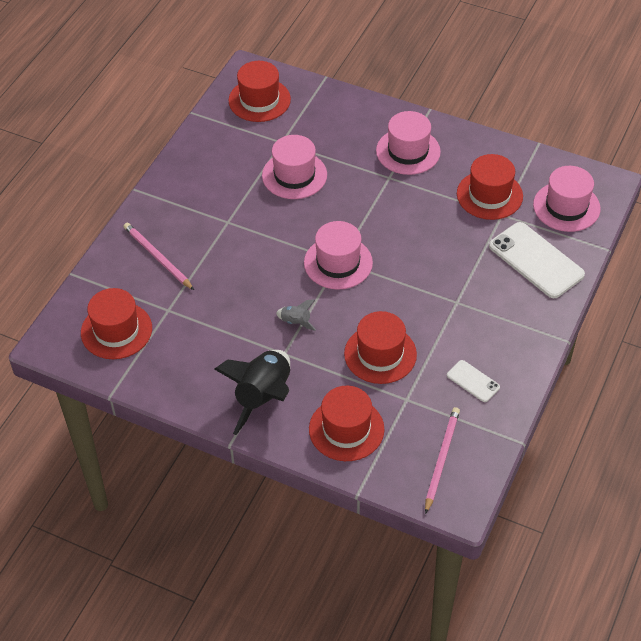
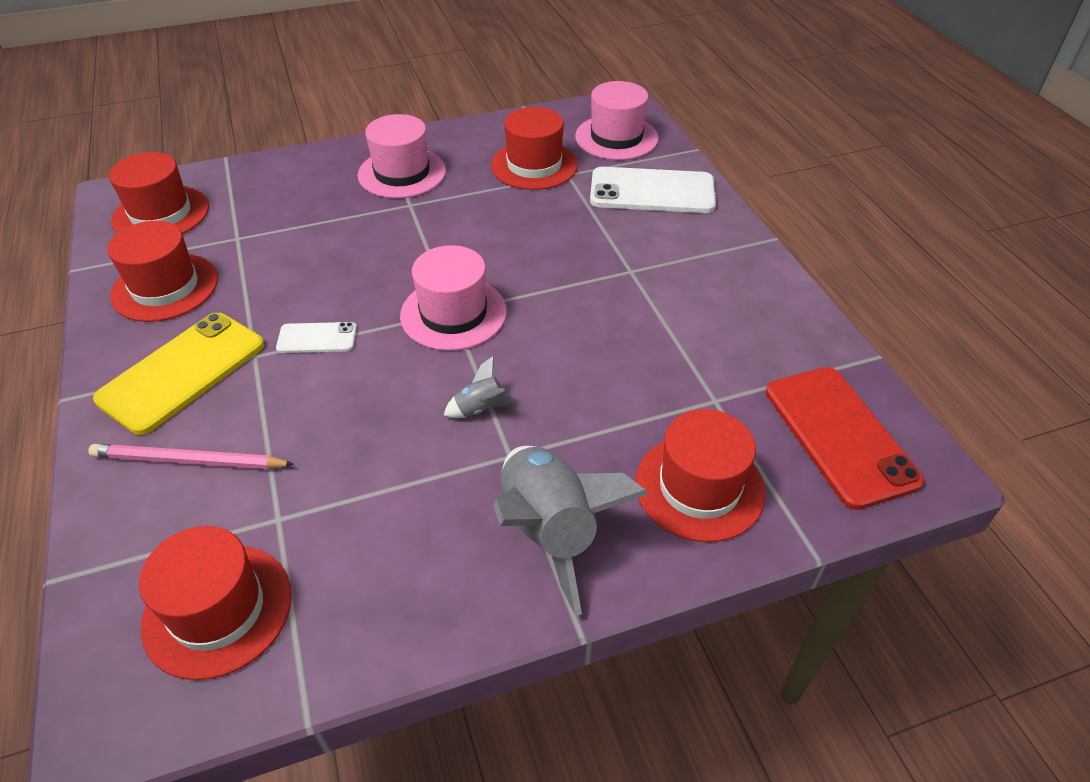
camera: 45 degrees left, 5 degrees down
(191, 209) = (182, 372): none -> yellow phone
(263, 397) = (549, 531): black rocket -> grey rocket
(294, 175) = (292, 260): pink hat -> none
(380, 354) = (624, 374): red hat -> red hat (165, 287)
(441, 459) = (839, 435): pink pencil -> red phone
(473, 381) = (752, 332): white phone -> white phone (317, 338)

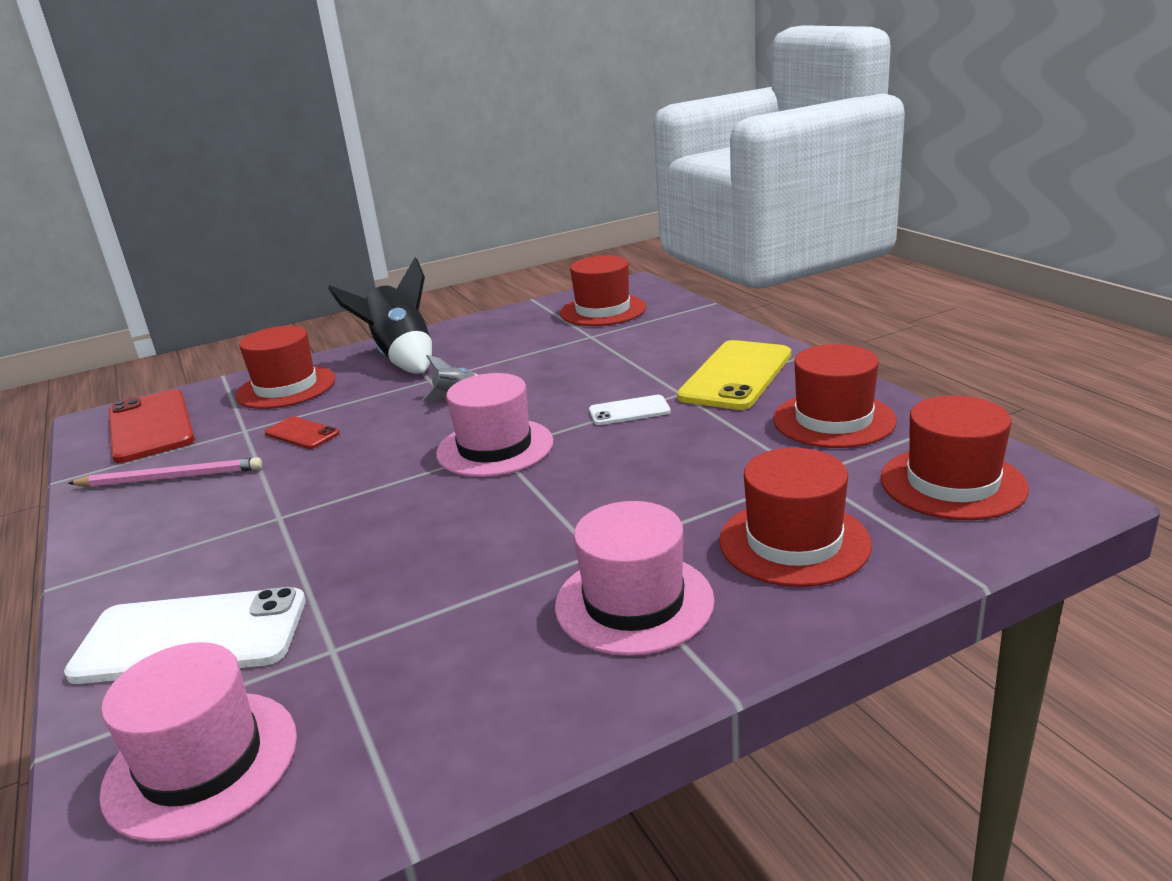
camera: 175 degrees right, 20 degrees down
(189, 461) = (677, 343): pink pencil -> pink pencil (171, 478)
(534, 165) = (392, 658): red hat -> red hat (794, 542)
(549, 531) = (401, 358): grey rocket -> black rocket
(645, 378) = (302, 433): none -> red phone

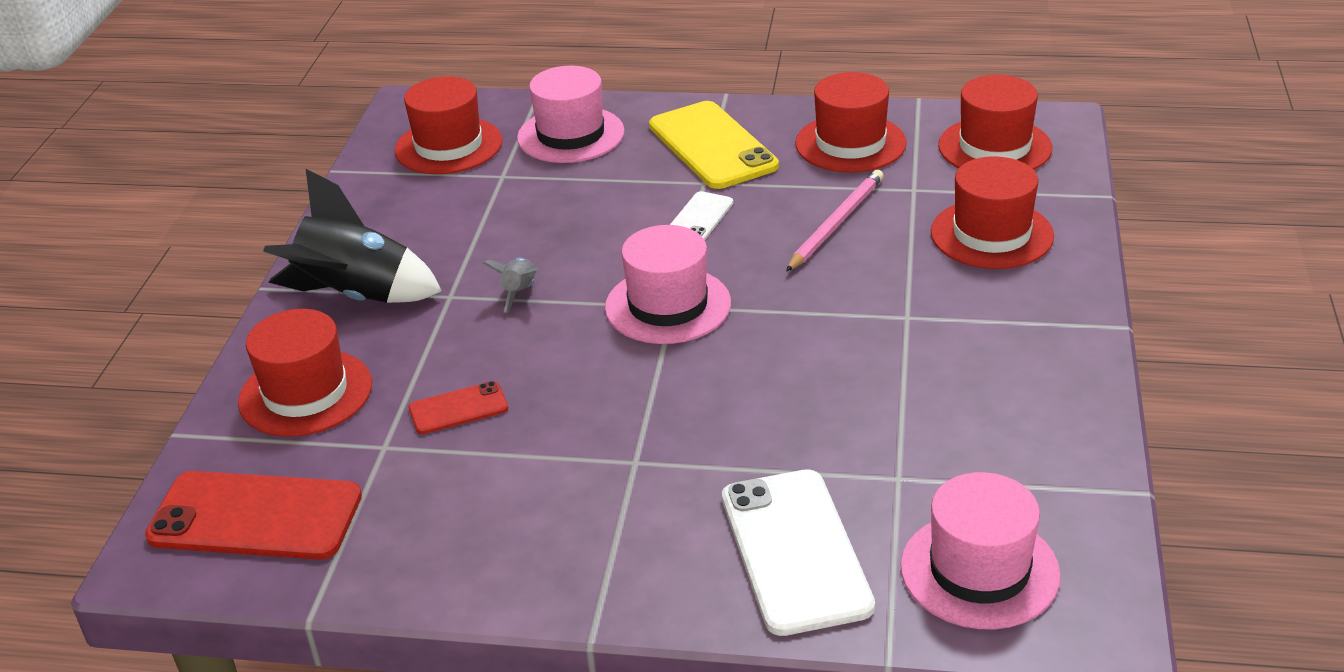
camera: 55 degrees left, 10 degrees up
(171, 478) = (438, 519): pink pencil -> pink pencil (836, 223)
(191, 637) = (795, 551): white phone -> white phone turned 45 degrees counterclockwise
(634, 602) = (989, 324): pink hat -> pink hat (571, 135)

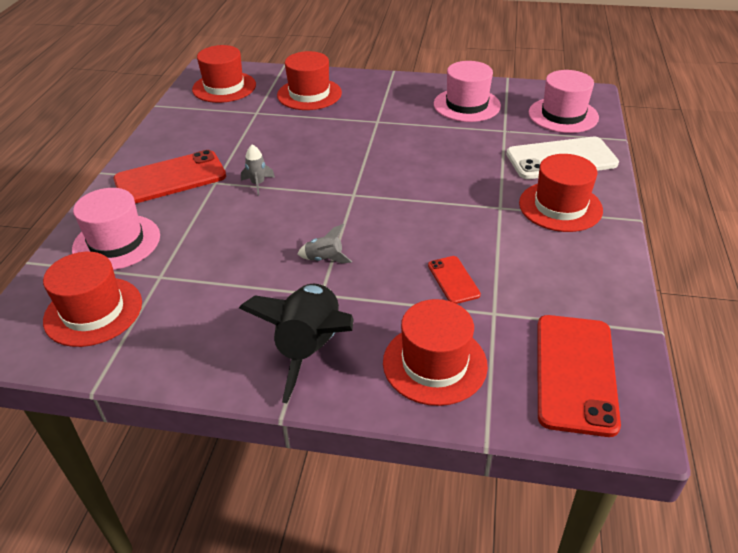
camera: 90 degrees left, 5 degrees up
(668, 305) = (353, 196): pink hat -> pink hat (466, 105)
(700, 217) = (258, 184): white phone -> grey rocket
(712, 146) = (170, 178): yellow phone -> red phone
(836, 223) = (282, 137): pink pencil -> none
(850, 143) = (196, 129): red hat -> red hat (560, 206)

